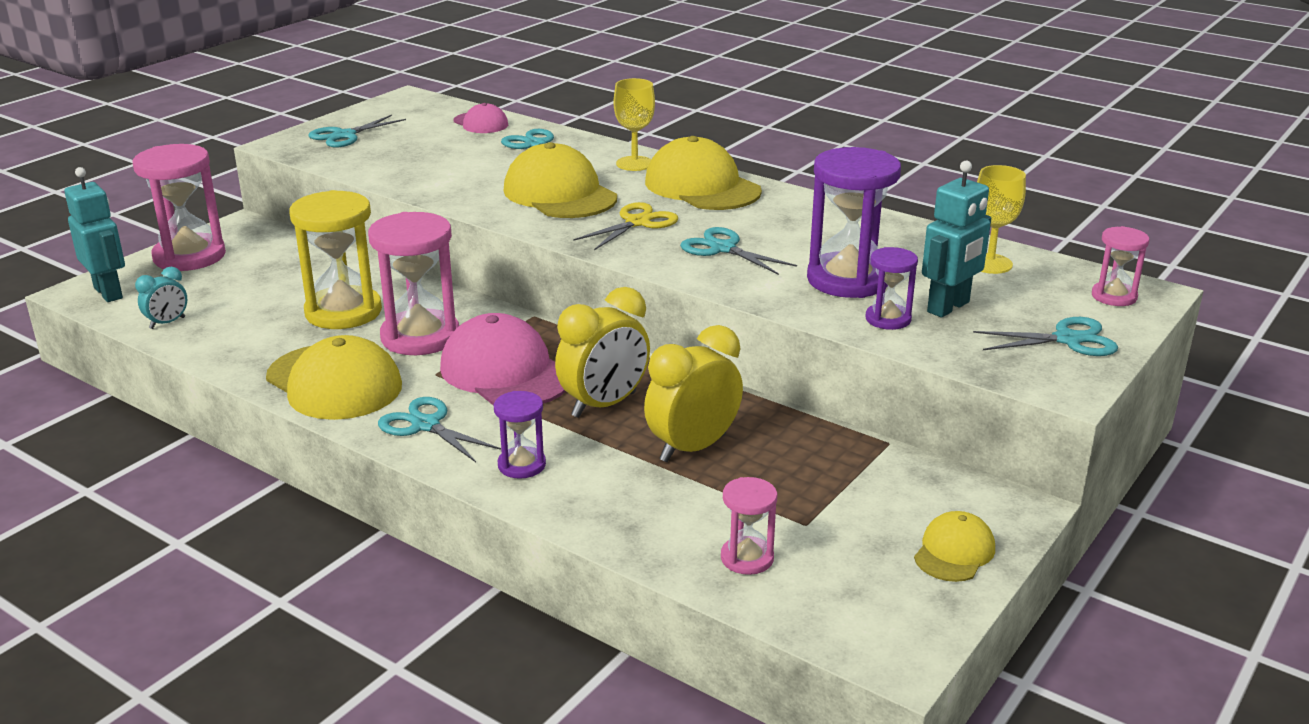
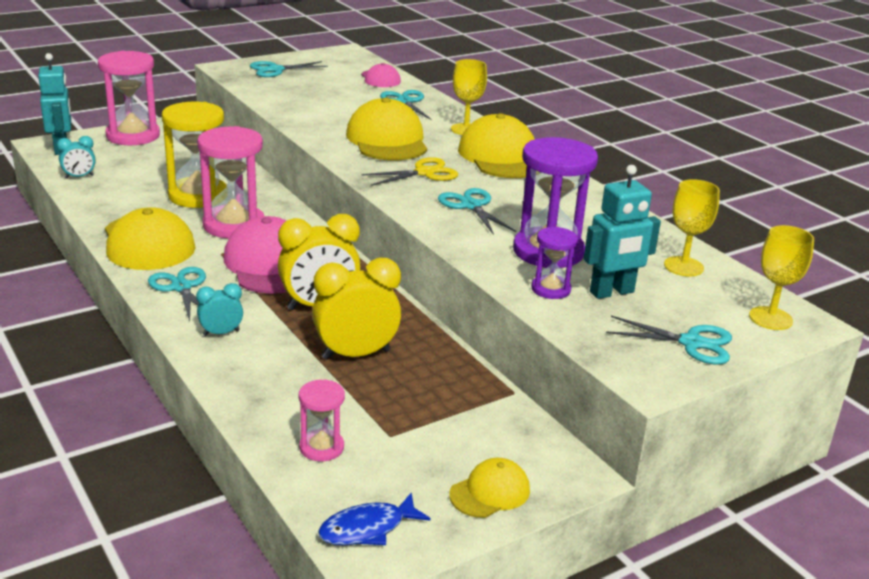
camera: 20 degrees right, 0 degrees up
(521, 465) = (221, 333): purple hourglass -> turquoise clock
(869, 627) = (367, 529): none -> blue fish
(1114, 296) = (770, 318): pink hourglass -> yellow goblet

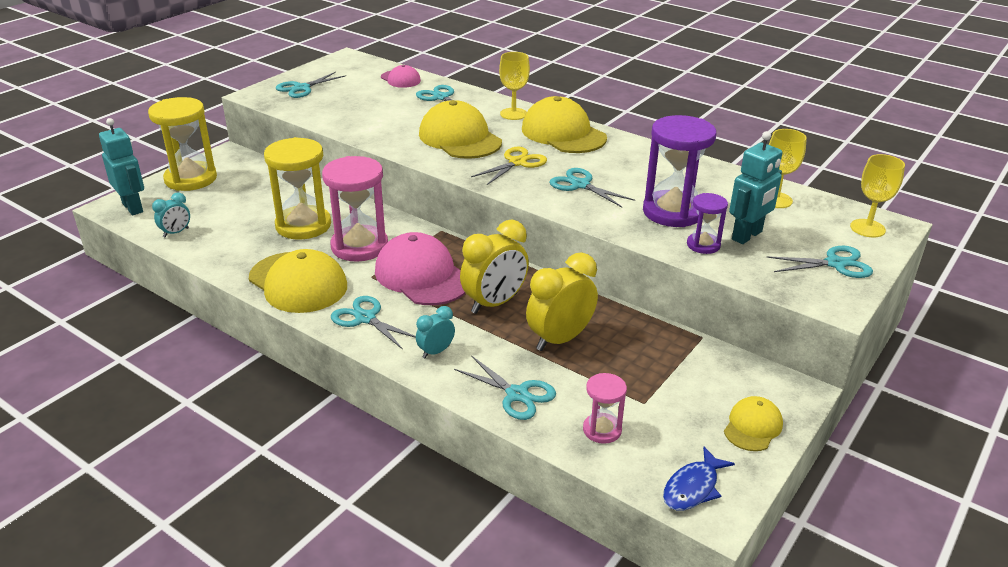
camera: 20 degrees left, 5 degrees up
(133, 136) = (191, 179): pink hourglass -> yellow hourglass
(265, 391) = (517, 394): none -> turquoise scissors

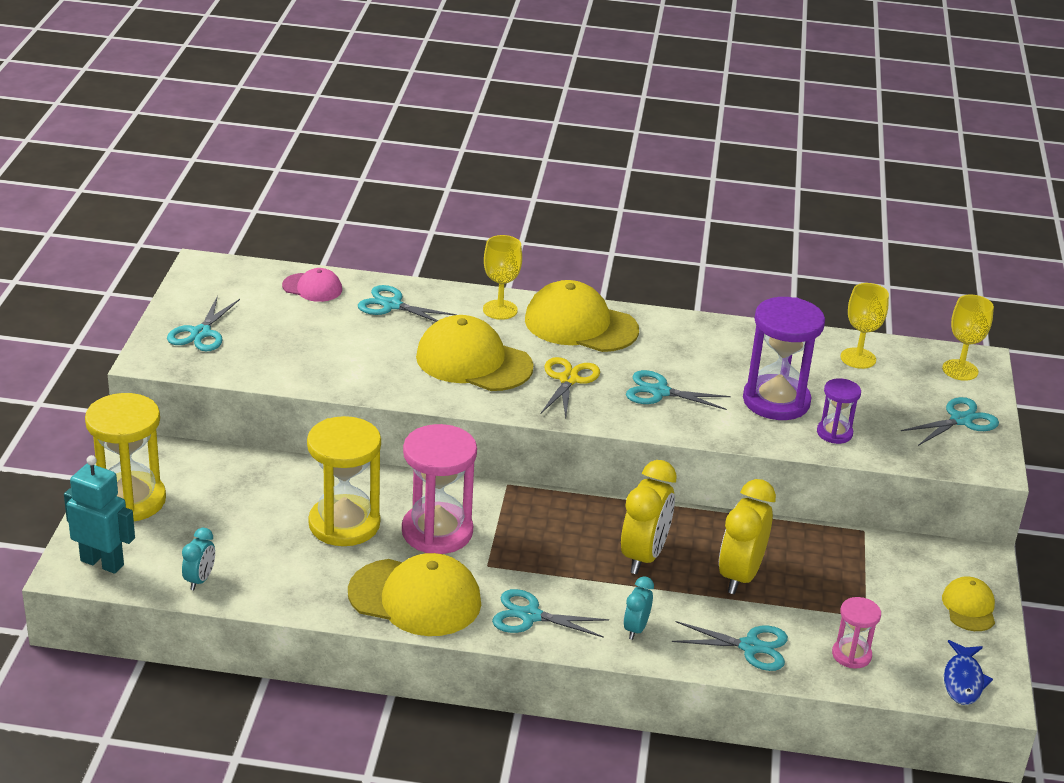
camera: 30 degrees left, 0 degrees up
(422, 276) = (540, 547): pink cap -> none
(747, 236) = (864, 410): turquoise robot -> none

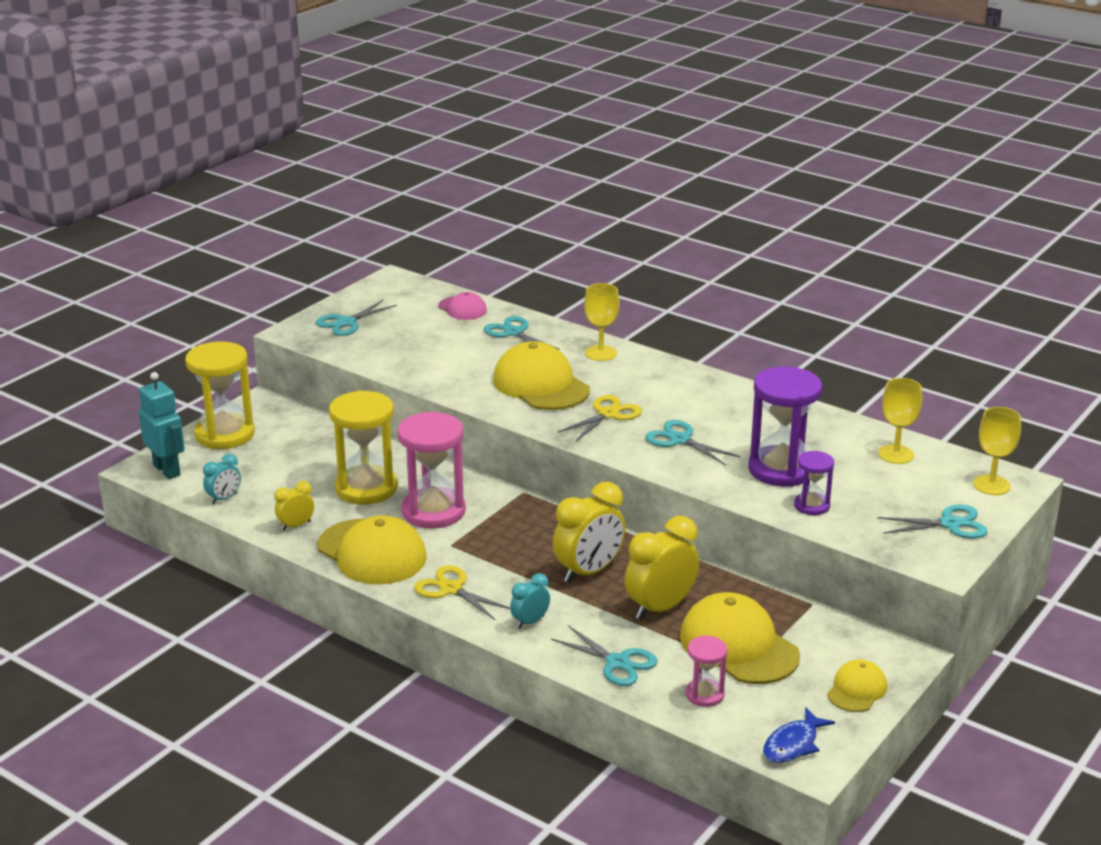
camera: 30 degrees right, 5 degrees down
(308, 590) = (296, 526): none -> yellow clock
(530, 616) = (451, 589): turquoise scissors -> yellow scissors
(580, 325) = (659, 377): yellow cap -> yellow cap (738, 646)

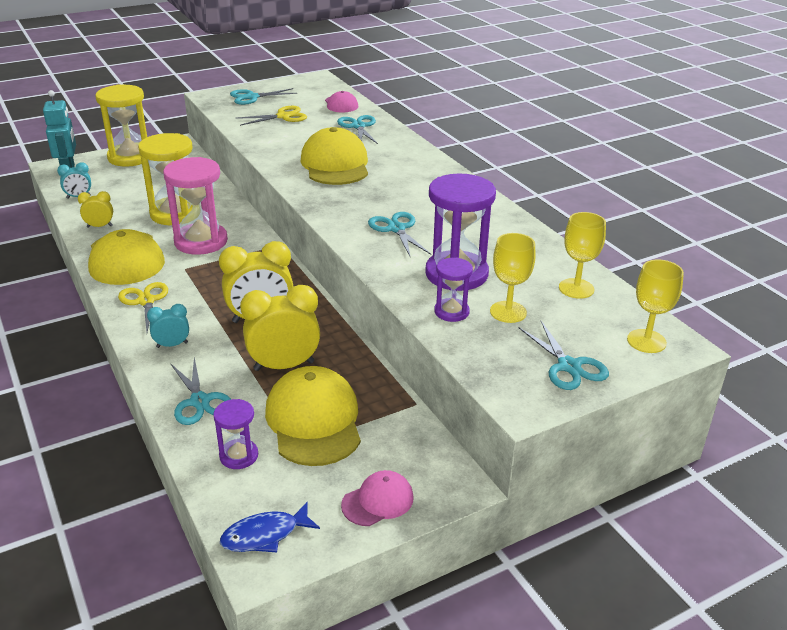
camera: 25 degrees right, 5 degrees up
(601, 353) = (406, 153): yellow goblet -> yellow goblet (508, 312)
(608, 414) = (362, 196): yellow scissors -> yellow scissors (283, 116)
(704, 694) = (239, 456): pink hourglass -> purple hourglass
(857, 690) = (378, 501): yellow cap -> pink cap
(950, 524) = (568, 366): turquoise scissors -> turquoise scissors turned 45 degrees clockwise

